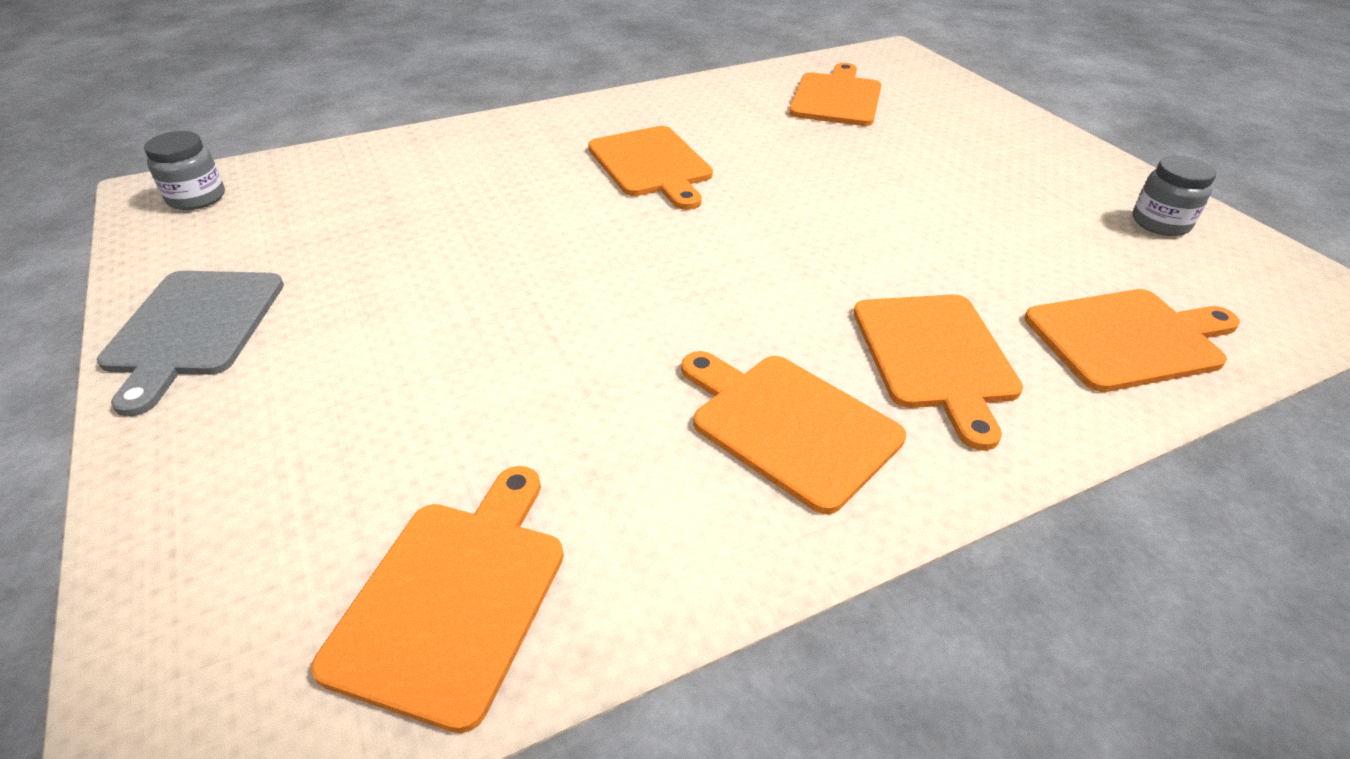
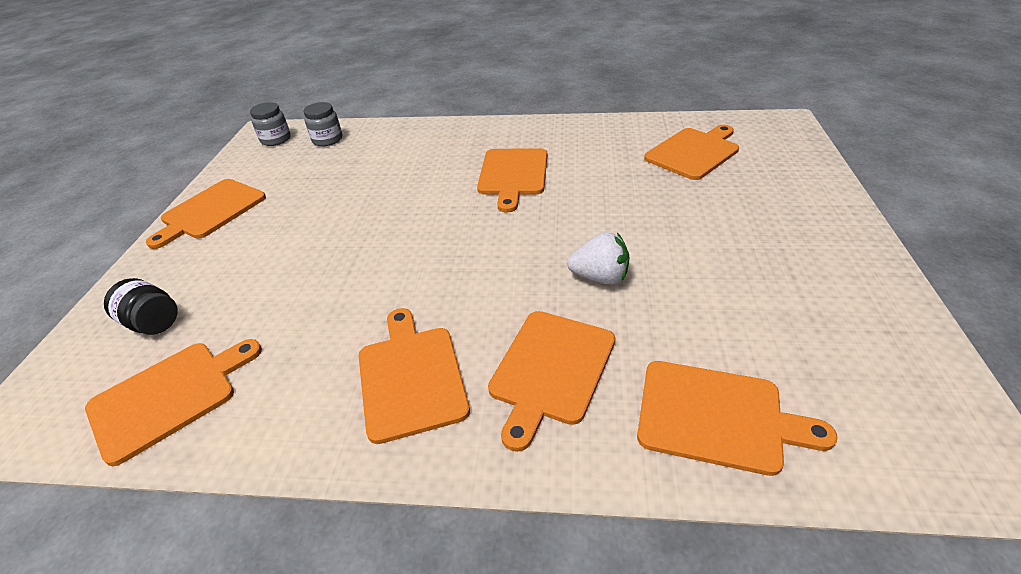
camera: 35 degrees right, 0 degrees up
(193, 328) = (210, 211): grey cutting board -> orange cutting board
(286, 516) = (153, 323): none -> black jar
(880, 248) = (600, 277): none -> white strawberry
(1160, 223) = (868, 331): grey jar -> grey jar (327, 140)

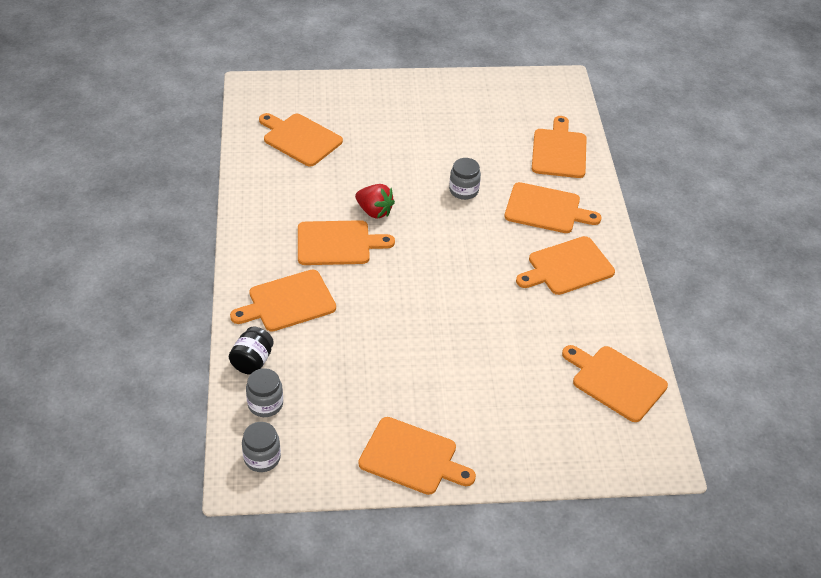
camera: 105 degrees left, 5 degrees up
(153, 323) = (559, 426): black jar -> black jar (252, 361)
(439, 148) = (288, 302): none -> orange cutting board
(562, 199) = (374, 211): none -> red strawberry
(600, 277) = (464, 190): white strawberry -> grey jar

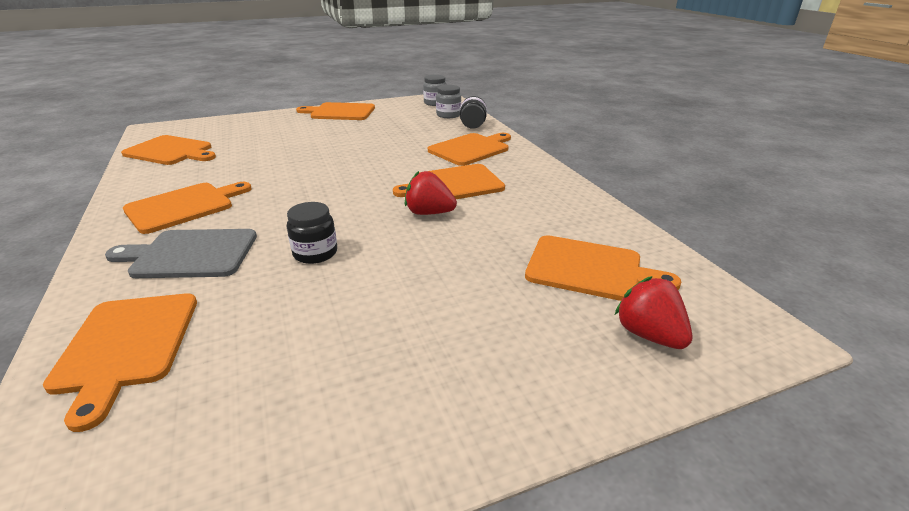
camera: 165 degrees right, 15 degrees down
(306, 99) = (649, 335): none -> red strawberry
(464, 190) = (315, 253): grey jar -> black jar
(546, 209) = (190, 254): orange cutting board -> grey cutting board

